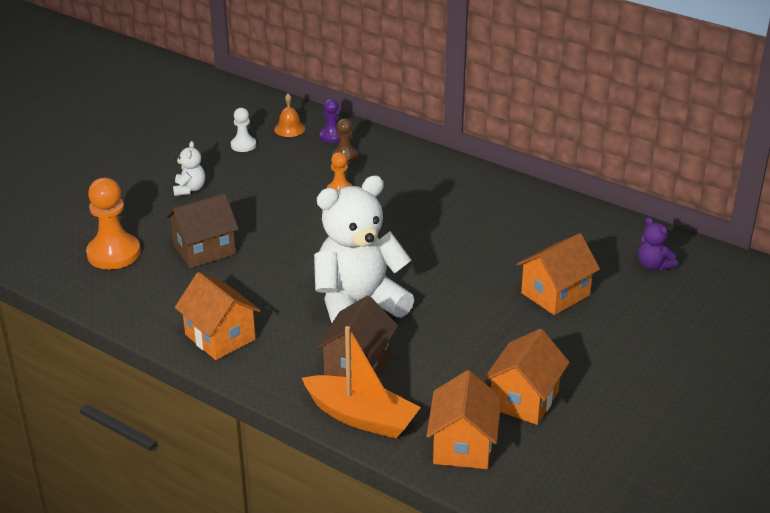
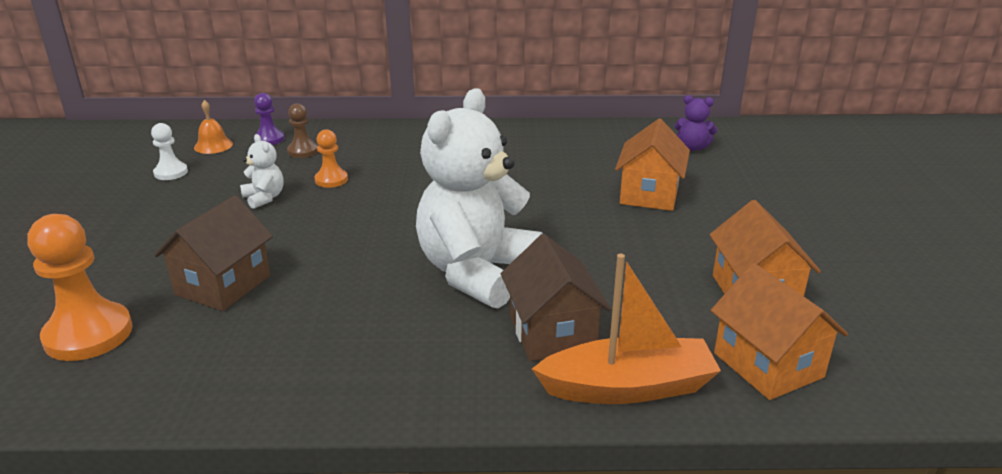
camera: 35 degrees left, 5 degrees down
(189, 189) = (140, 231): white teddy bear -> white teddy bear (264, 198)
(220, 337) = (347, 374): orange house -> none

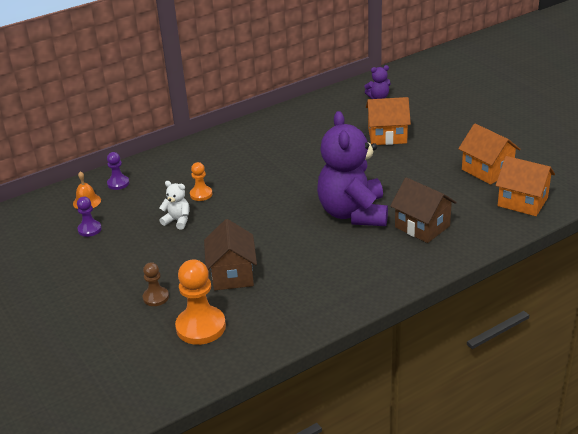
camera: 30 degrees left, 5 degrees up
(171, 173) = (89, 229): white pawn -> purple pawn
(303, 151) = (154, 183): brown pawn -> brown pawn (156, 297)
(477, 272) = (353, 213): white teddy bear -> purple teddy bear
(627, 387) = (478, 235): orange boat -> none
(649, 194) = (387, 136): orange house -> orange house turned 75 degrees counterclockwise

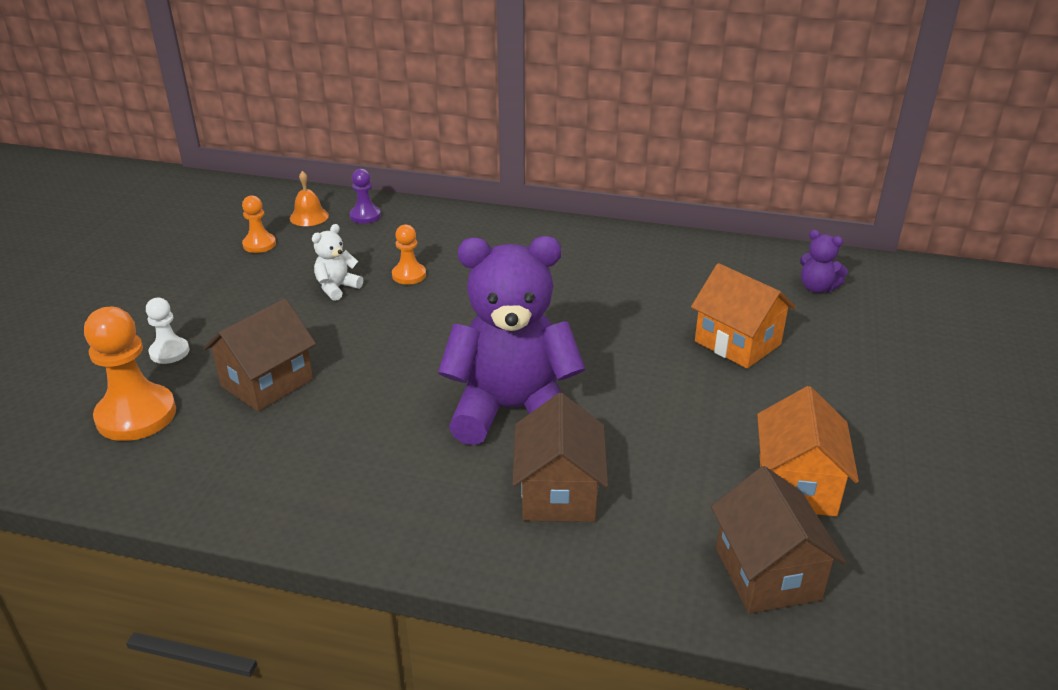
camera: 45 degrees right, 0 degrees up
(89, 229) = (259, 244): purple pawn -> orange pawn
(156, 297) = (169, 352): brown pawn -> white pawn
(177, 221) = (337, 288): white teddy bear -> white teddy bear turned 120 degrees counterclockwise
(353, 213) = (512, 410): purple teddy bear -> purple teddy bear turned 45 degrees clockwise
(522, 202) = (767, 574): orange house -> brown house

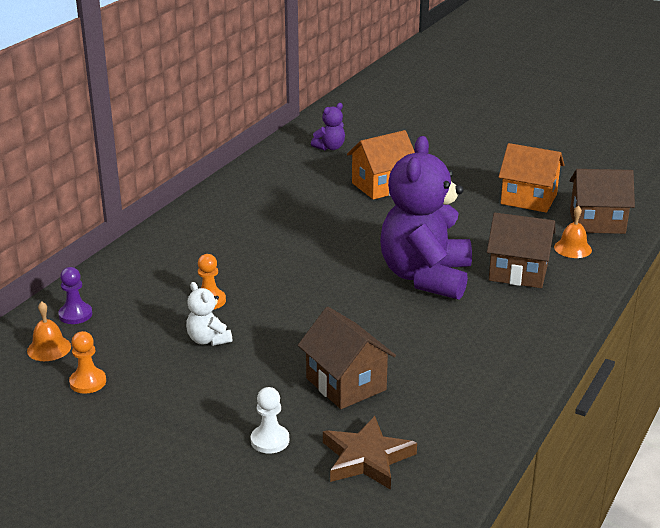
camera: 75 degrees left, 5 degrees down
(136, 415) = (367, 458): orange pawn -> brown star
(660, 548) = (572, 248): none -> orange bell

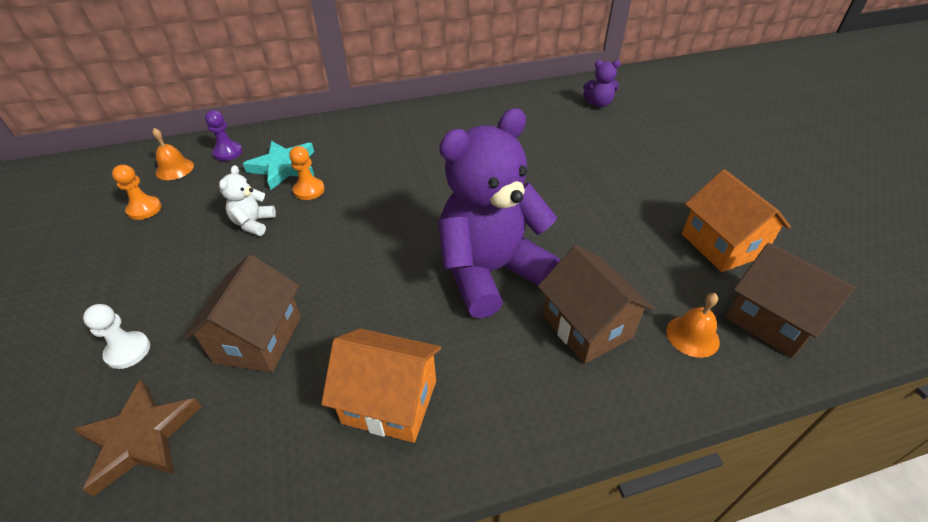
camera: 45 degrees right, 15 degrees up
(154, 299) = (284, 167): none -> turquoise star
(381, 186) = (590, 158): orange house -> orange house (390, 402)

